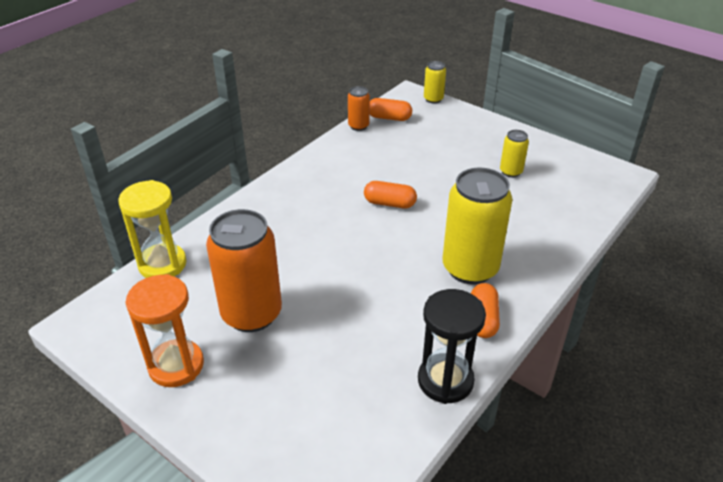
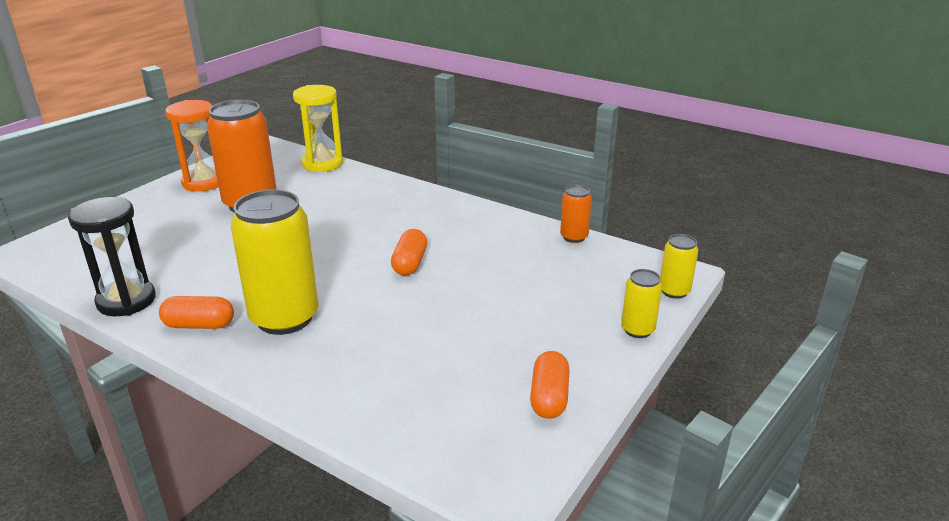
camera: 85 degrees right, 10 degrees down
(389, 118) = (603, 257): orange capsule -> orange capsule (549, 397)
(511, 172) = (491, 359): yellow can -> yellow can (637, 330)

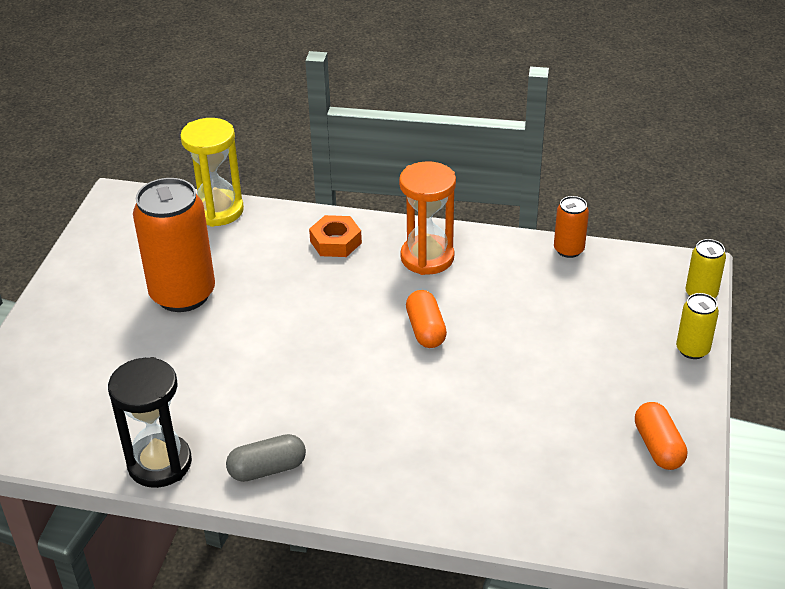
camera: 20 degrees left, 10 degrees up
(199, 325) = (267, 469): orange capsule -> grey capsule
(204, 182) = (96, 276): orange hourglass -> orange hourglass (427, 257)
(284, 318) = (349, 434): yellow can -> none
(389, 196) = (335, 242): none -> orange nut

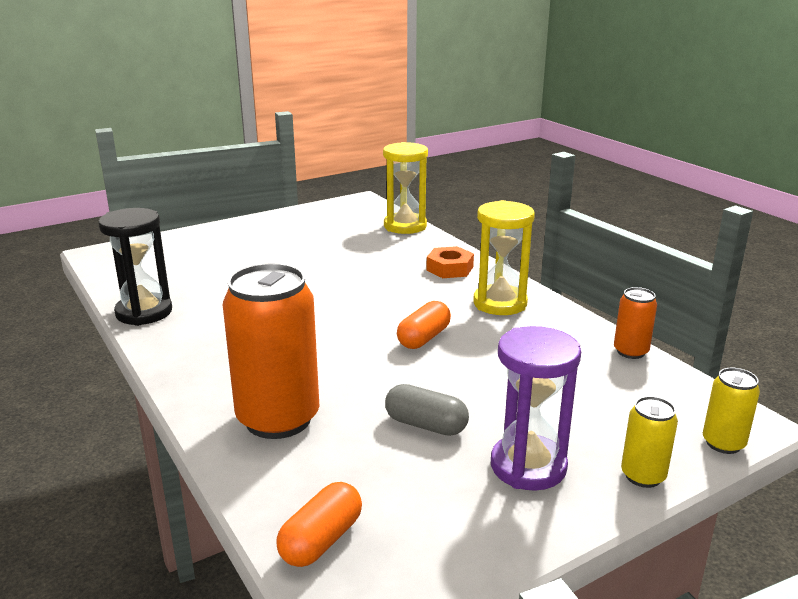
camera: 45 degrees right, 15 degrees down
(183, 294) = (311, 250): orange can -> orange can (278, 419)
(267, 469) = (186, 348): grey capsule -> grey capsule (426, 425)
(427, 257) = (500, 303): orange hourglass -> yellow hourglass
(632, 389) = (528, 466): none -> purple hourglass
(658, 447) = (479, 521): orange capsule -> orange capsule (321, 540)

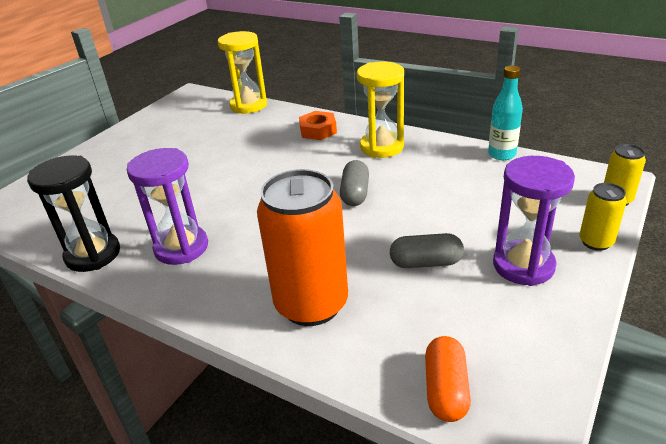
camera: 25 degrees left, 10 degrees up
(217, 331) = (181, 248): none -> purple hourglass
(424, 338) = (355, 193): orange capsule -> grey capsule
(630, 351) = (501, 154): orange can -> turquoise bottle

